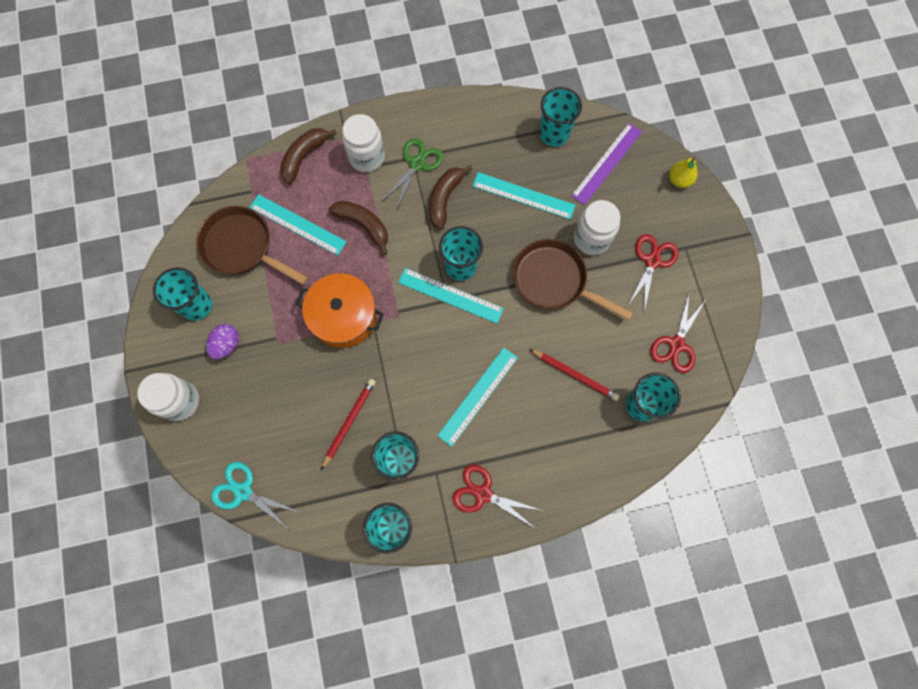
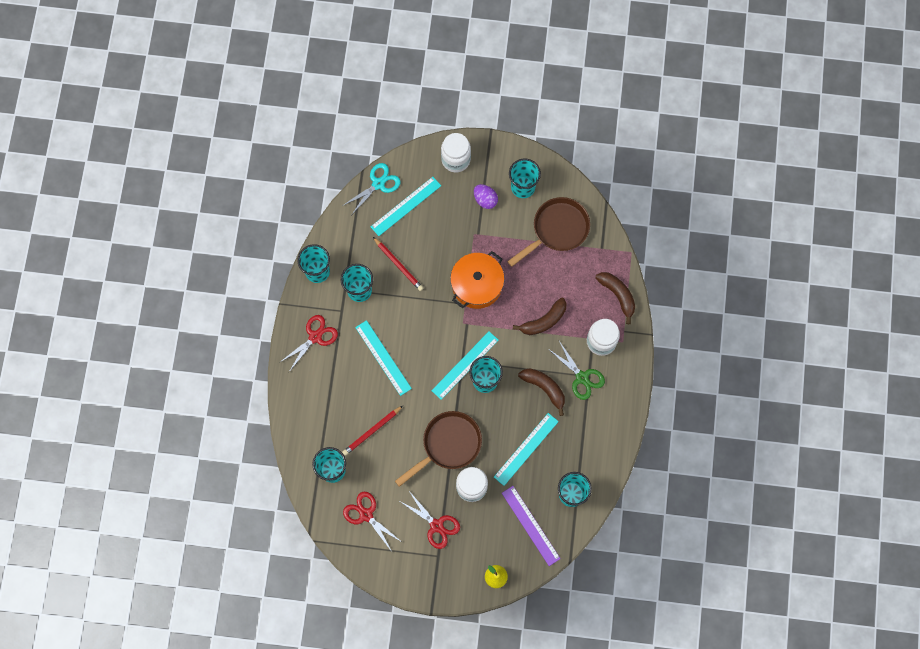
camera: 110 degrees right, 0 degrees up
(298, 224) = (562, 274): turquoise ruler -> turquoise ruler (406, 206)

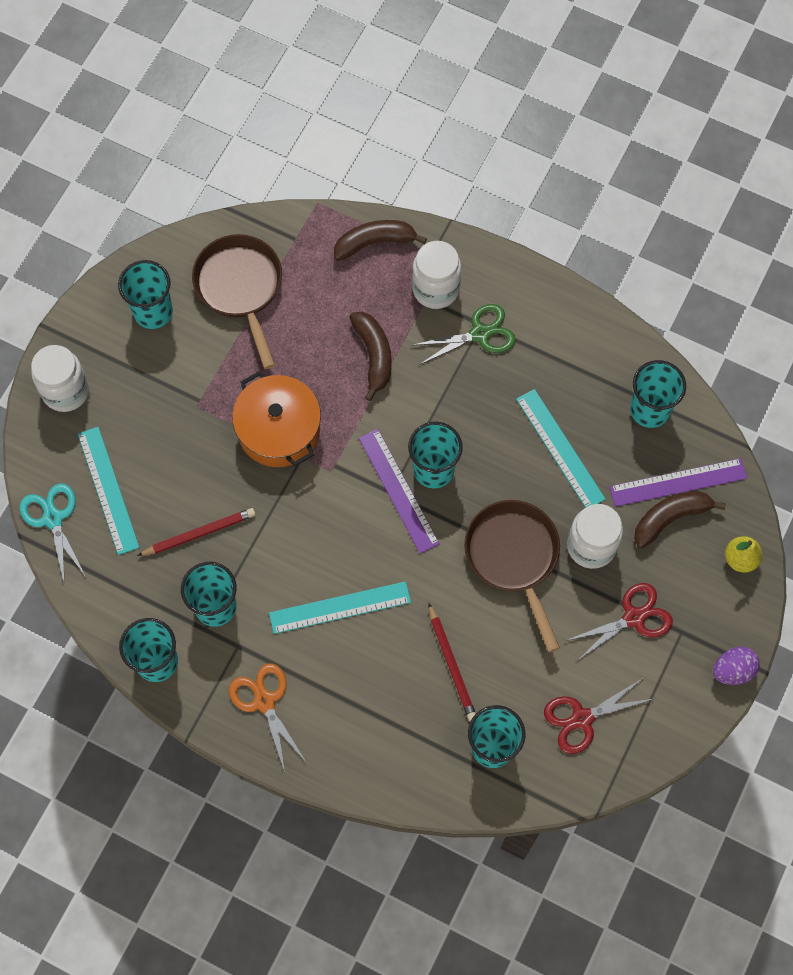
camera: 70 degrees left, 5 degrees down
(315, 337) = (264, 701): red scissors -> orange scissors
(465, 365) = (398, 490): turquoise ruler -> purple ruler
(485, 200) = (149, 371): purple egg -> purple egg (733, 670)
(544, 388) = (477, 390): brown banana -> brown banana (670, 518)

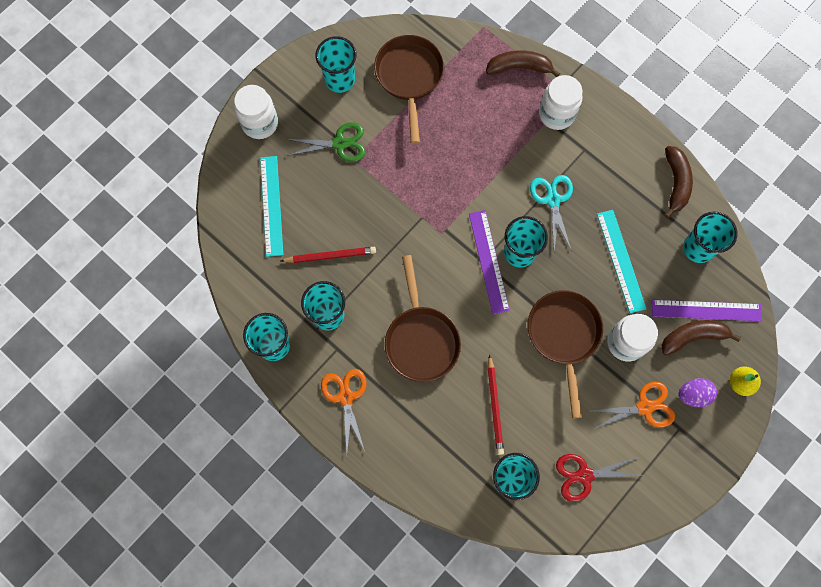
camera: 15 degrees right, 5 degrees up
(53, 519) = (225, 217): turquoise scissors -> turquoise scissors (553, 200)
(278, 430) = (410, 192): orange pot -> none
(340, 607) = (421, 339): turquoise ruler -> brown pan
(374, 355) = (496, 153): brown banana -> brown banana (676, 183)
(480, 334) = (581, 156): green scissors -> green scissors (340, 143)
(634, 618) = (645, 407): red scissors -> orange scissors
(733, 670) = (712, 469): purple egg -> purple egg (693, 395)

